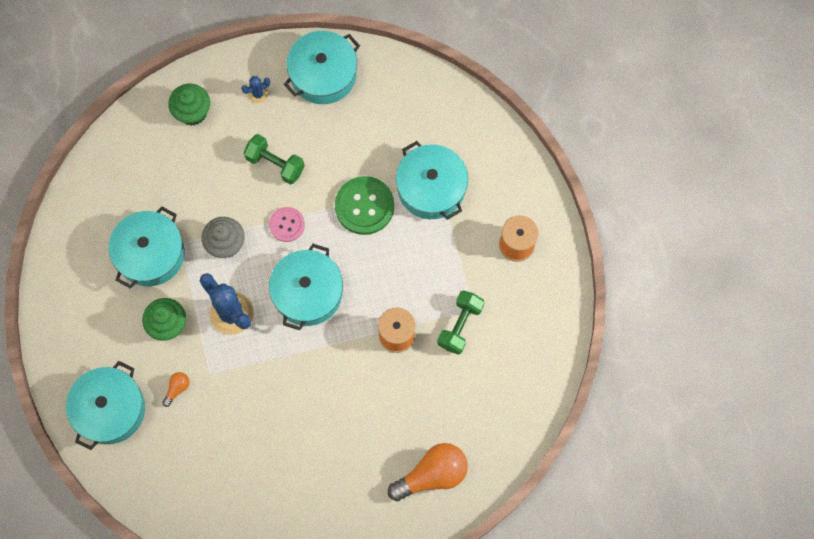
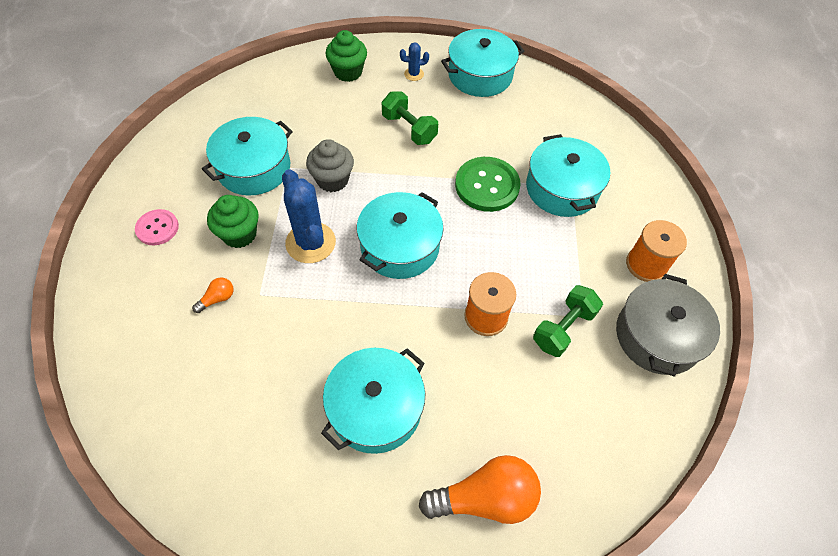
camera: 15 degrees right, 15 degrees down
(110, 409) = (134, 297): turquoise pot -> turquoise pot (375, 408)
(287, 225) = (401, 180): pink button -> pink button (157, 228)
(534, 308) = (657, 336): none -> grey pot

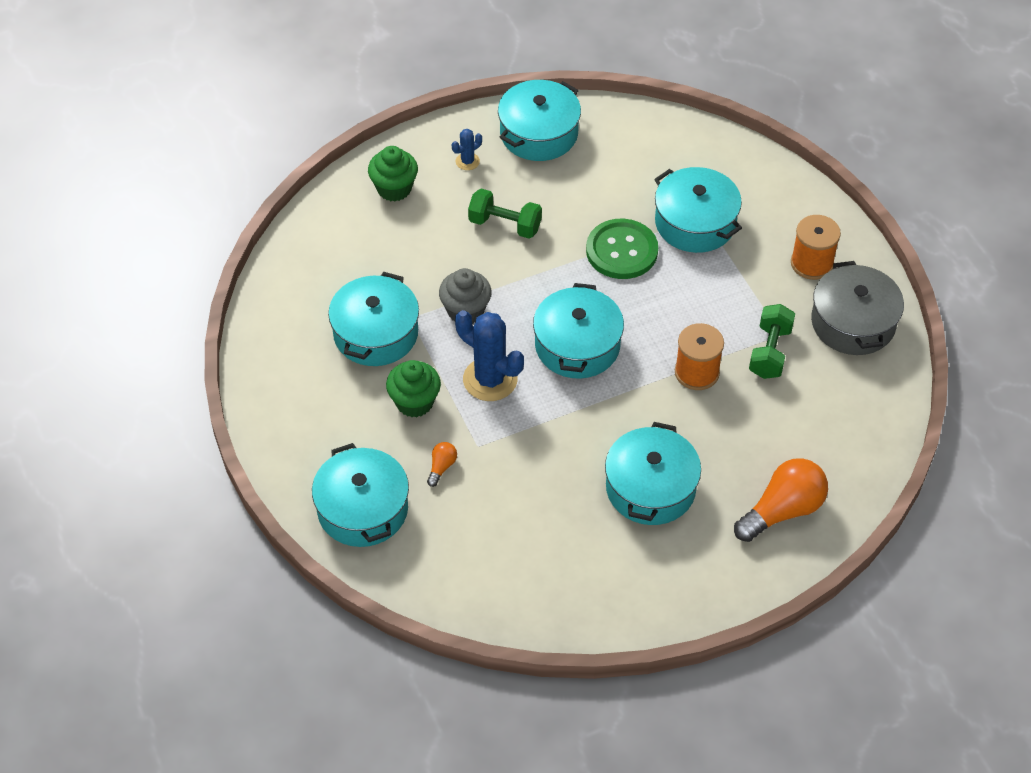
camera: 25 degrees left, 5 degrees down
(129, 305) = (362, 509): none -> turquoise pot
(157, 228) = (328, 432): pink button -> none

